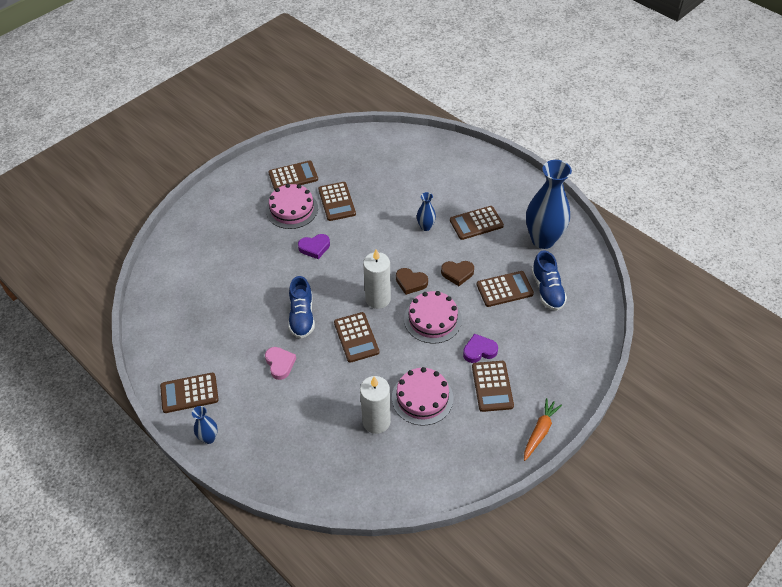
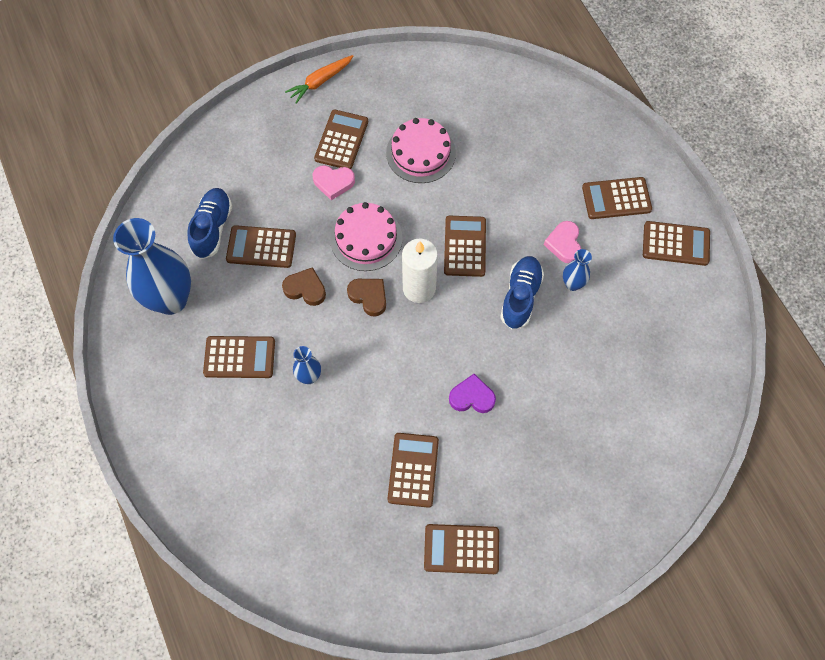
camera: 160 degrees left, 15 degrees up
(209, 438) = (661, 186): blue vase -> blue vase (572, 284)
(246, 414) = (616, 199): none -> brown calculator
(292, 209) = (483, 480): pink cake -> none
(376, 421) = (479, 145): white candle -> none
(479, 351) = (333, 183): purple heart -> pink heart

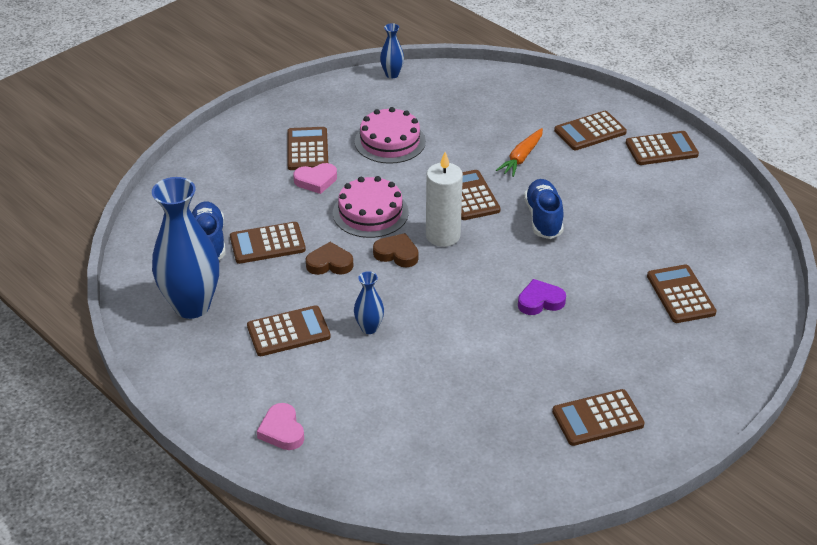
camera: 20 degrees left, 25 degrees down
(320, 81) = (264, 114): orange carrot -> orange carrot (521, 157)
(413, 470) = (514, 371): brown calculator -> brown calculator (680, 294)
(564, 244) = (561, 172): pink heart -> pink heart (282, 431)
(572, 284) = (586, 198): blue vase -> blue vase (392, 74)

